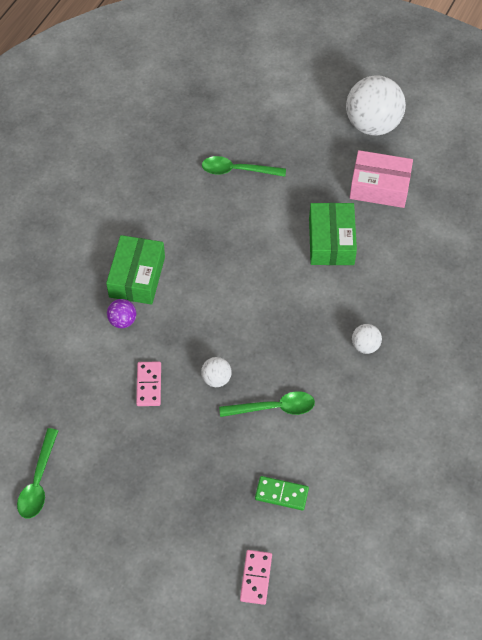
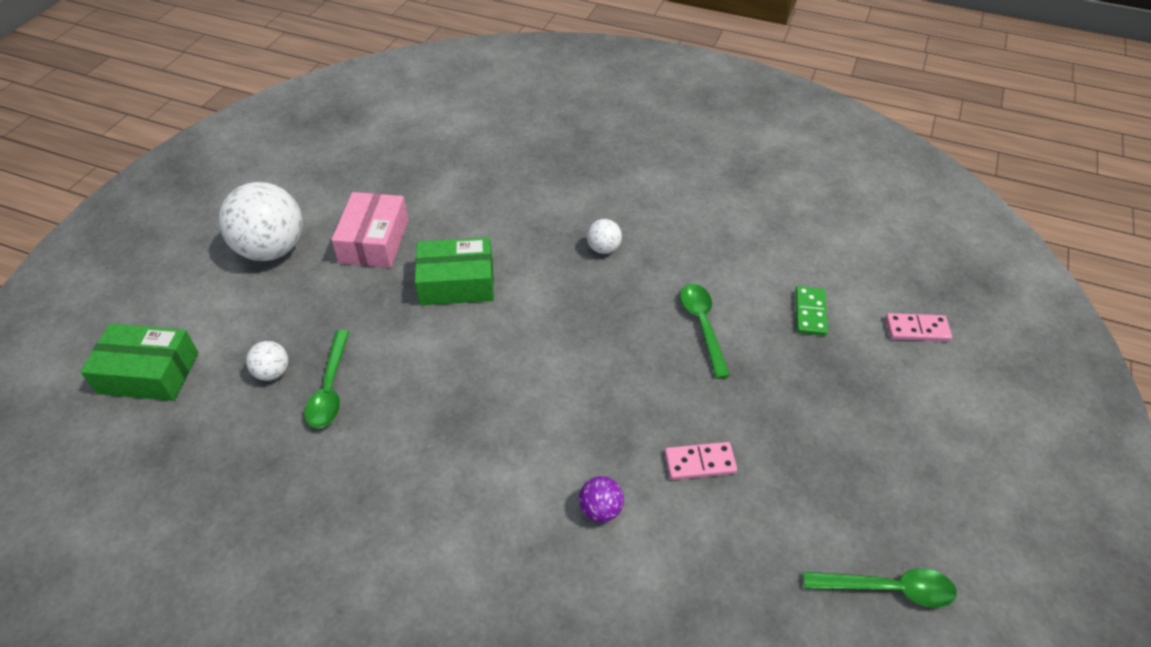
camera: 95 degrees left, 10 degrees down
(137, 277) = (521, 499): green box -> green box (149, 373)
(216, 379) = (674, 386): white ball -> white ball (273, 372)

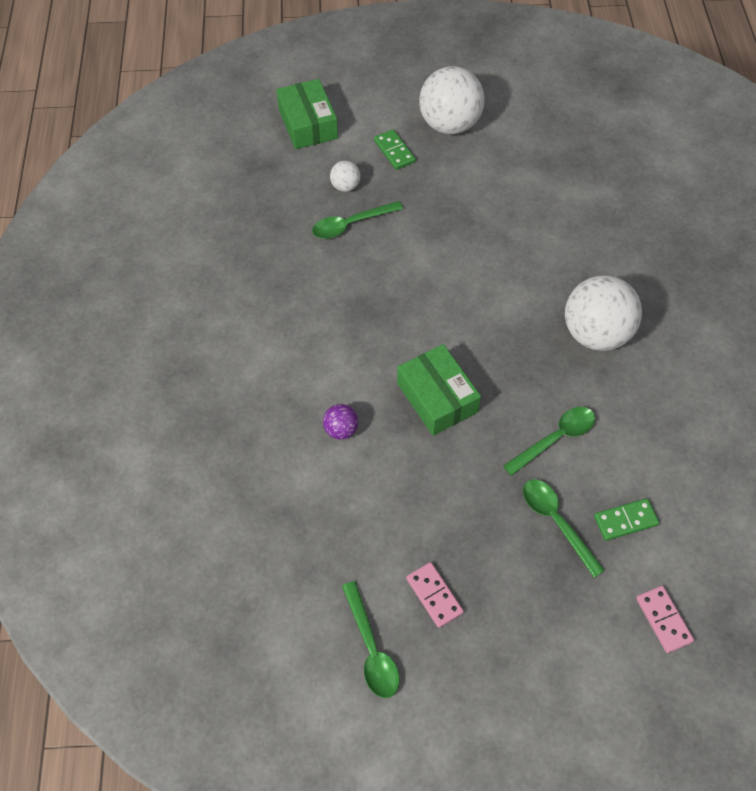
camera: 65 degrees right, 10 degrees up
(264, 308) = (394, 151): none -> green domino
(374, 241) = (498, 178): pink box -> none
(457, 282) = (491, 250): green box -> green box (437, 397)
(603, 248) = (595, 333): white ball -> white ball, size x2.20
(700, 462) = (415, 481): pink domino -> pink domino (434, 595)
(793, 363) = (556, 522): none -> green spoon

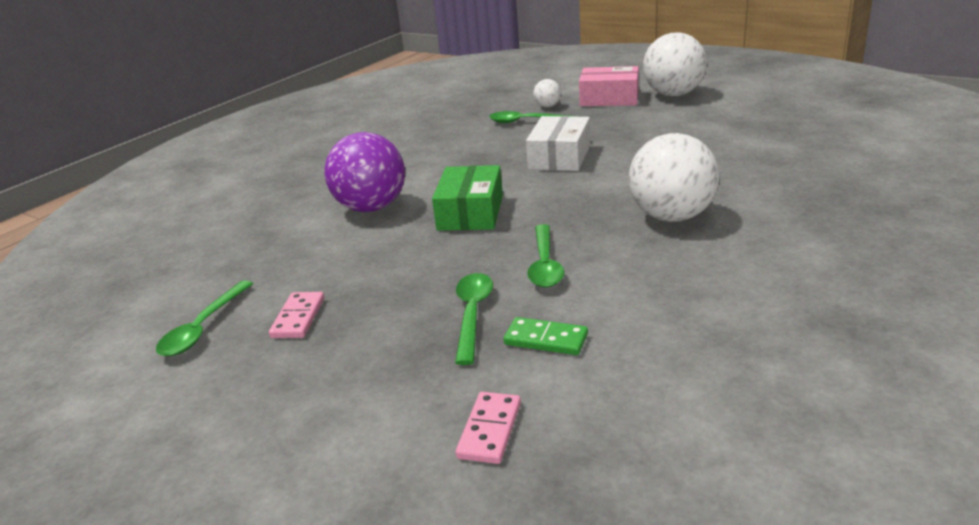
camera: 40 degrees right, 30 degrees down
(308, 124) = (558, 79): green box -> none
(341, 429) = (371, 207): purple ball -> purple ball, size x2.20
(394, 151) = (609, 98): green domino -> pink box
(436, 278) = (559, 157): none -> white box
(555, 439) = (545, 264): green spoon -> green spoon turned 90 degrees clockwise

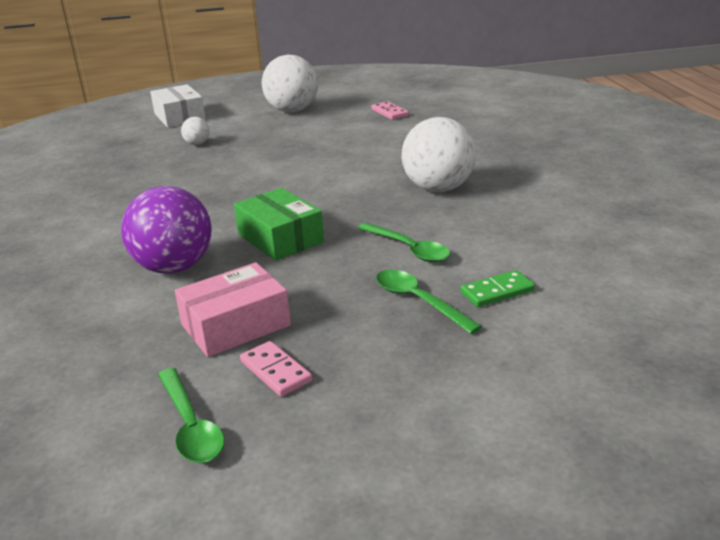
camera: 45 degrees left, 0 degrees up
(489, 430) = (563, 358): pink domino -> pink domino (389, 112)
(527, 122) = (200, 160): green spoon -> none
(559, 157) = (280, 176): white box -> white box (179, 117)
(609, 98) = (243, 125): pink box -> pink box (236, 325)

